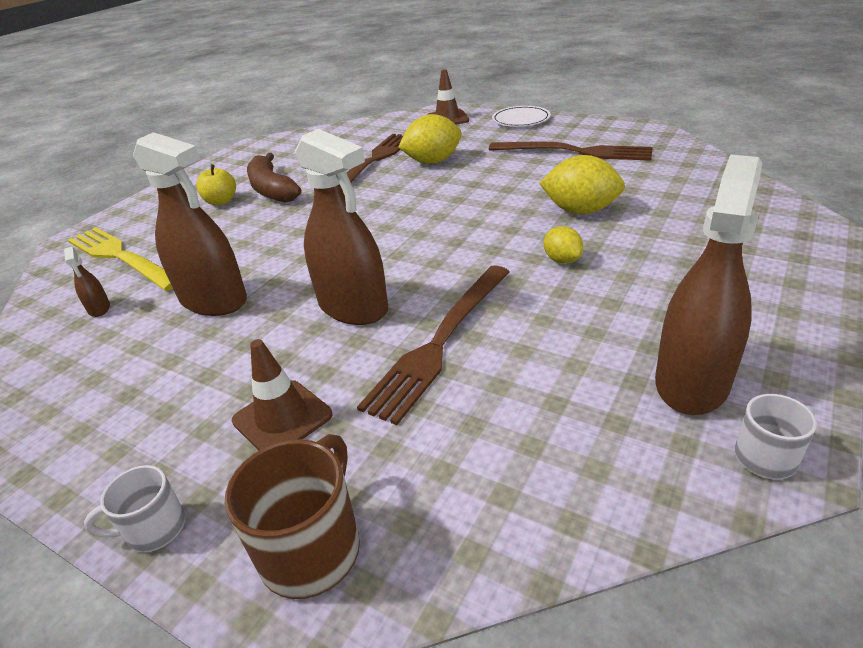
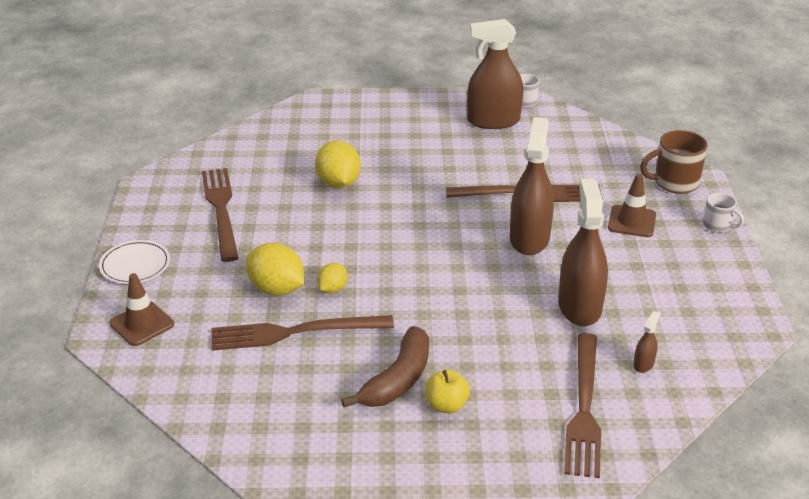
camera: 125 degrees left, 0 degrees up
(121, 257) = (584, 408): yellow fork -> brown fork
(562, 260) = (413, 176): yellow lemon -> yellow lemon (332, 289)

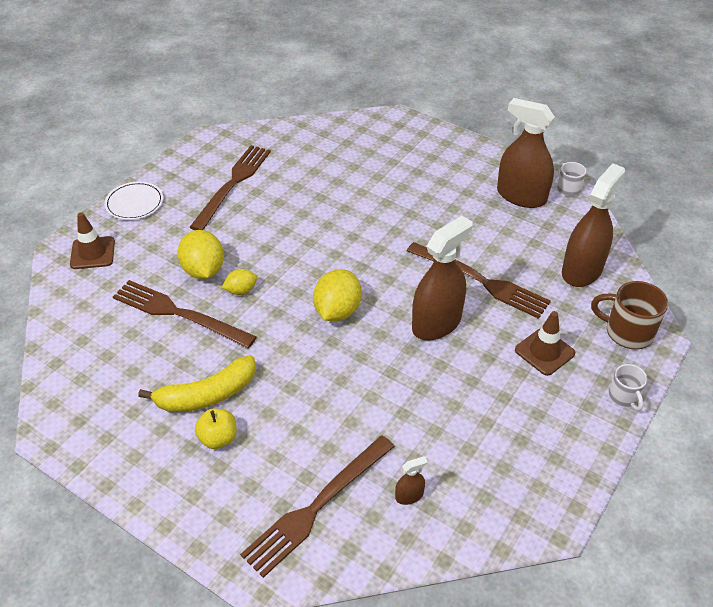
camera: 35 degrees right, 10 degrees up
(338, 183) = (337, 199): yellow lemon -> yellow lemon (337, 311)
(397, 380) = (207, 395): brown banana -> yellow banana
(579, 306) = (412, 410): brown spray bottle -> brown spray bottle (582, 270)

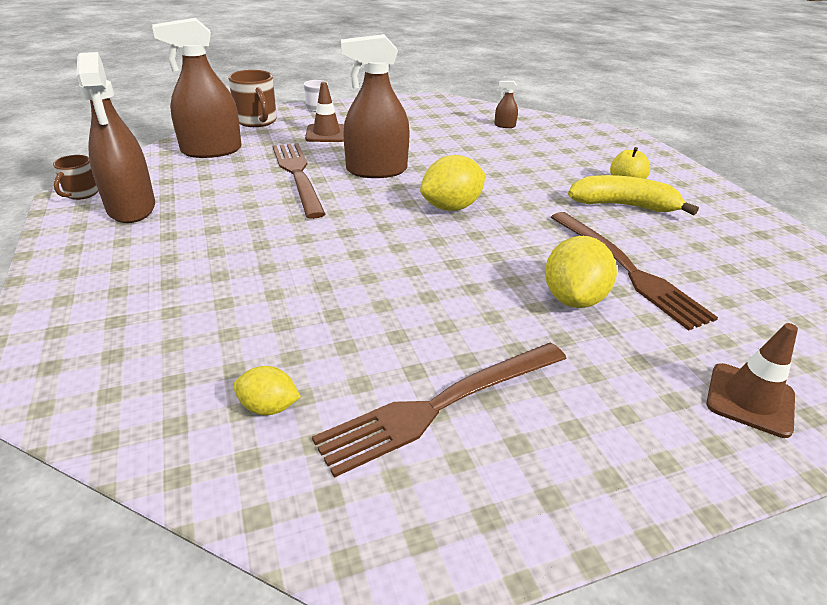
camera: 145 degrees left, 10 degrees down
(134, 203) = (652, 465): white plate -> none
(241, 290) = (538, 260): yellow lemon -> yellow lemon (268, 407)
(317, 506) = (569, 140): brown fork -> none
(568, 189) = (81, 194): white mug -> brown mug

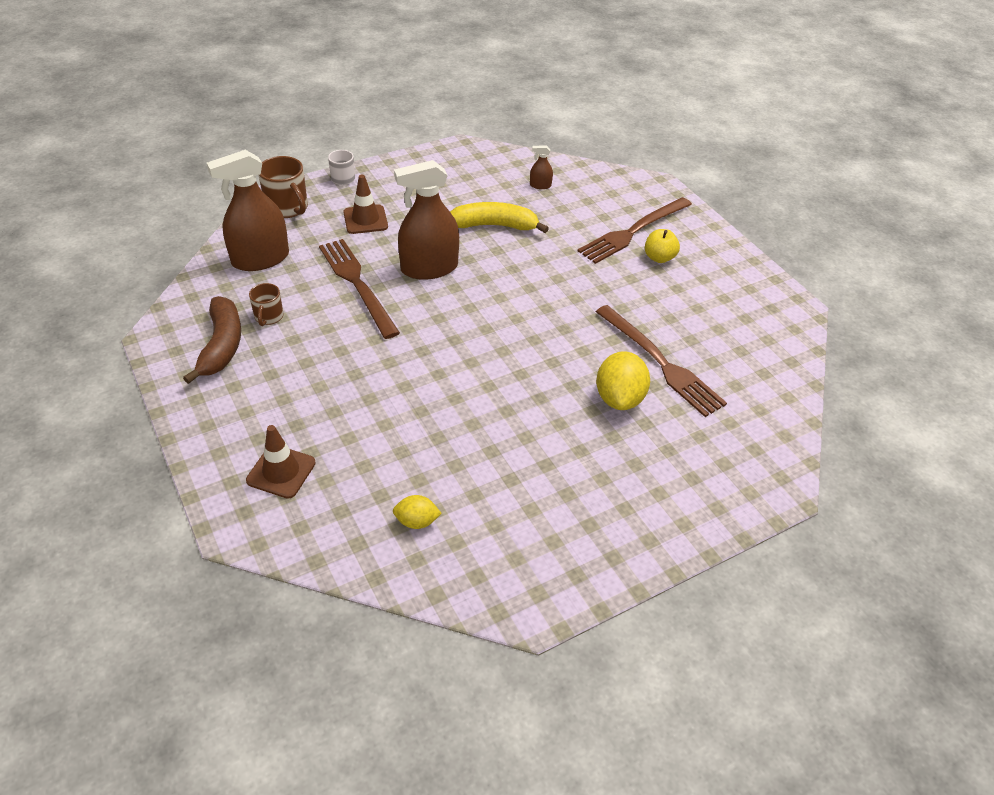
camera: 10 degrees left, 10 degrees up
(81, 194) = (165, 334): brown mug -> brown mug (268, 317)
(131, 208) = (222, 346): brown spray bottle -> brown banana
(441, 405) = (534, 503): brown fork -> brown fork (633, 231)
(451, 207) = (507, 309): yellow lemon -> none
(623, 205) = (657, 288): yellow banana -> yellow banana (494, 225)
(750, 399) = (742, 470): brown traffic cone -> brown traffic cone (281, 471)

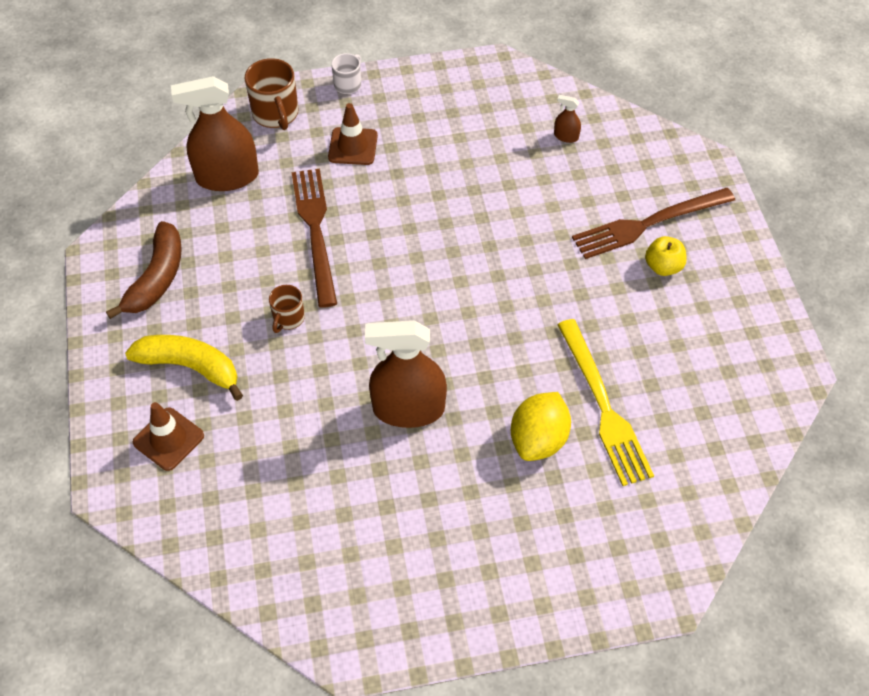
camera: 20 degrees right, 10 degrees up
(268, 317) = (213, 253): brown mug -> brown mug (288, 318)
(417, 521) = (277, 529): yellow lemon -> none
(429, 268) = (398, 226): brown spray bottle -> brown spray bottle (408, 409)
(494, 225) = (491, 183): yellow banana -> yellow banana (190, 367)
(660, 363) = (603, 406): brown fork -> yellow fork

